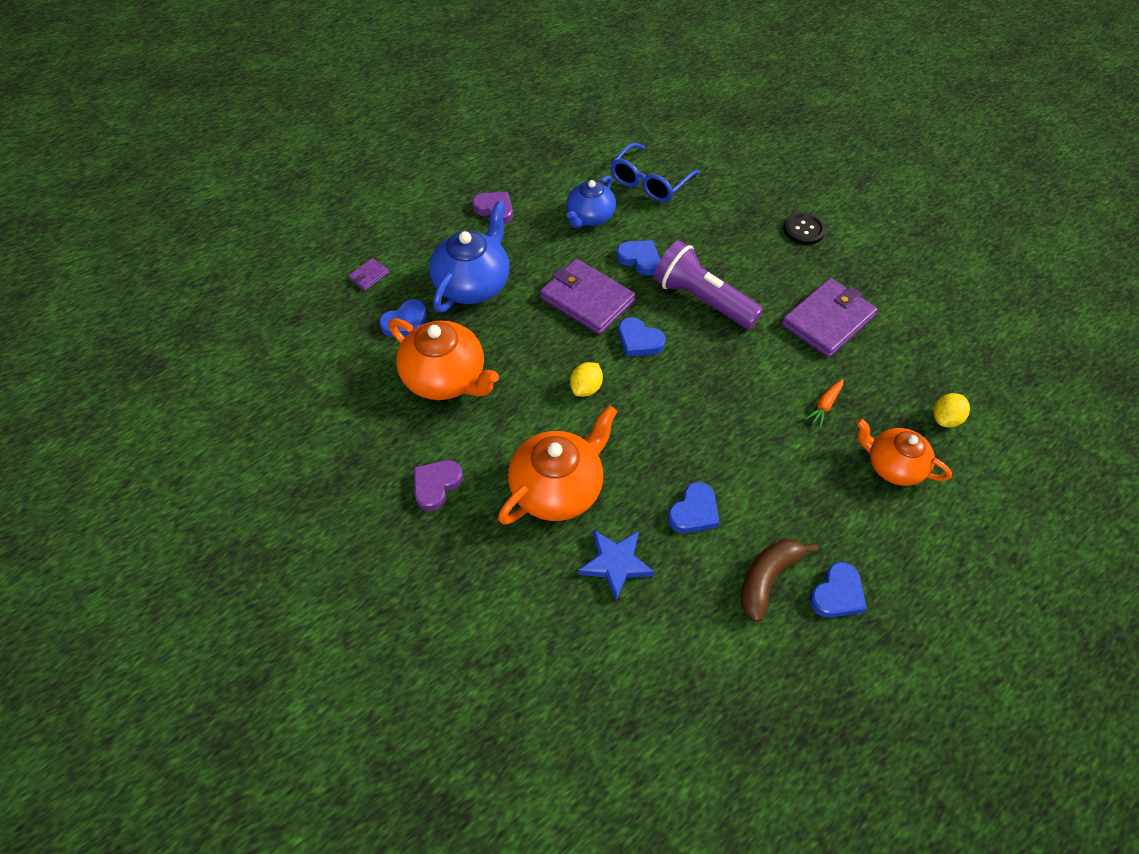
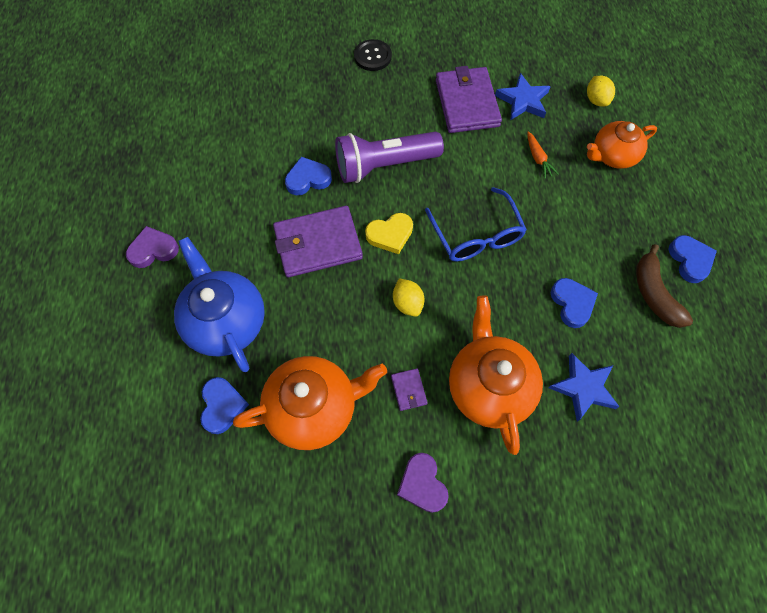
camera: 55 degrees left, 10 degrees up
(369, 276) = (136, 407): purple wallet -> purple wallet (408, 390)
(590, 217) = (230, 183): blue teapot -> none
(639, 341) = (390, 235): blue heart -> yellow heart
(650, 182) = (232, 116): blue glasses -> blue glasses (476, 235)
(877, 360) = (523, 101): none -> blue star

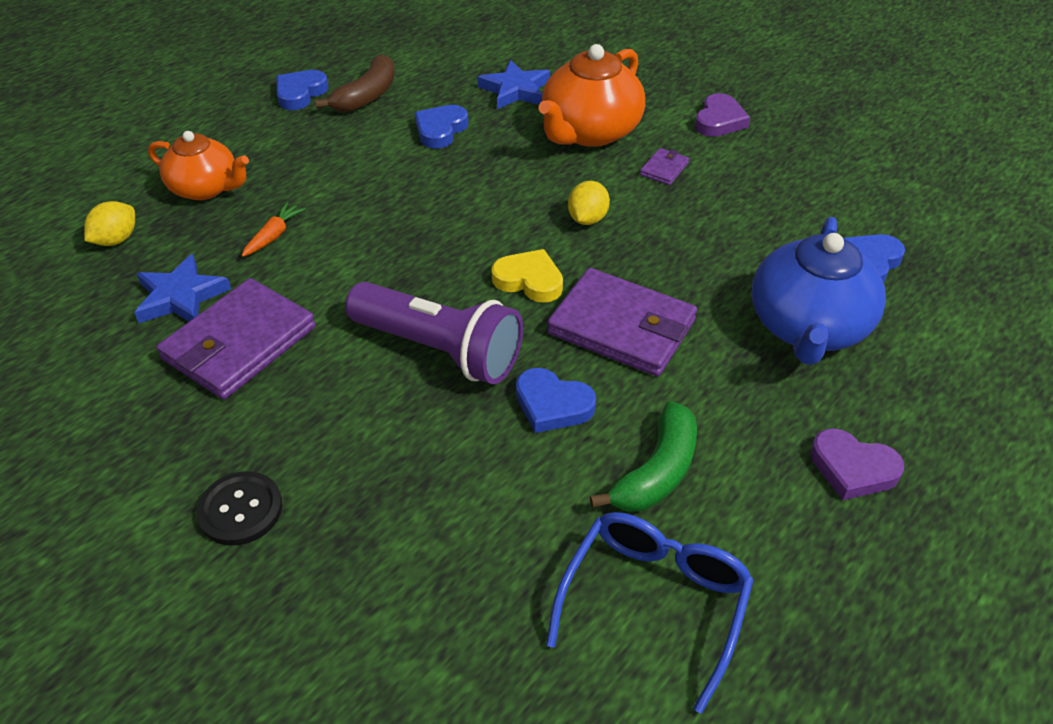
camera: 135 degrees left, 20 degrees down
(236, 184) = (657, 472): none -> green banana
(314, 408) = (770, 209): orange teapot -> none
(476, 235) = (442, 222): blue glasses -> blue glasses (654, 603)

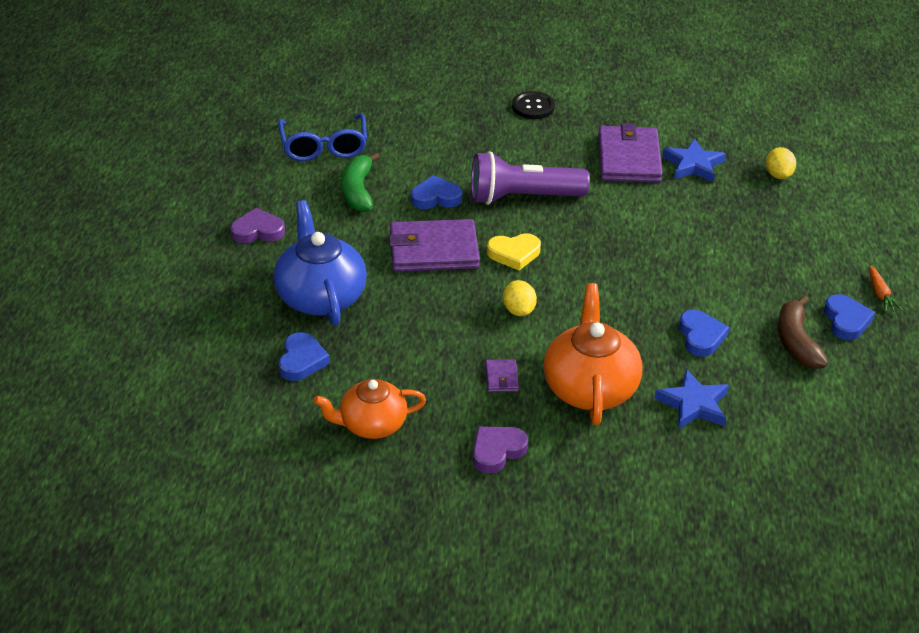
camera: 145 degrees right, 5 degrees down
(206, 188) = (783, 223): orange teapot -> orange teapot (372, 424)
(274, 236) = (696, 214): orange carrot -> orange carrot (880, 294)
(719, 121) = (497, 451): purple heart -> purple heart turned 60 degrees clockwise

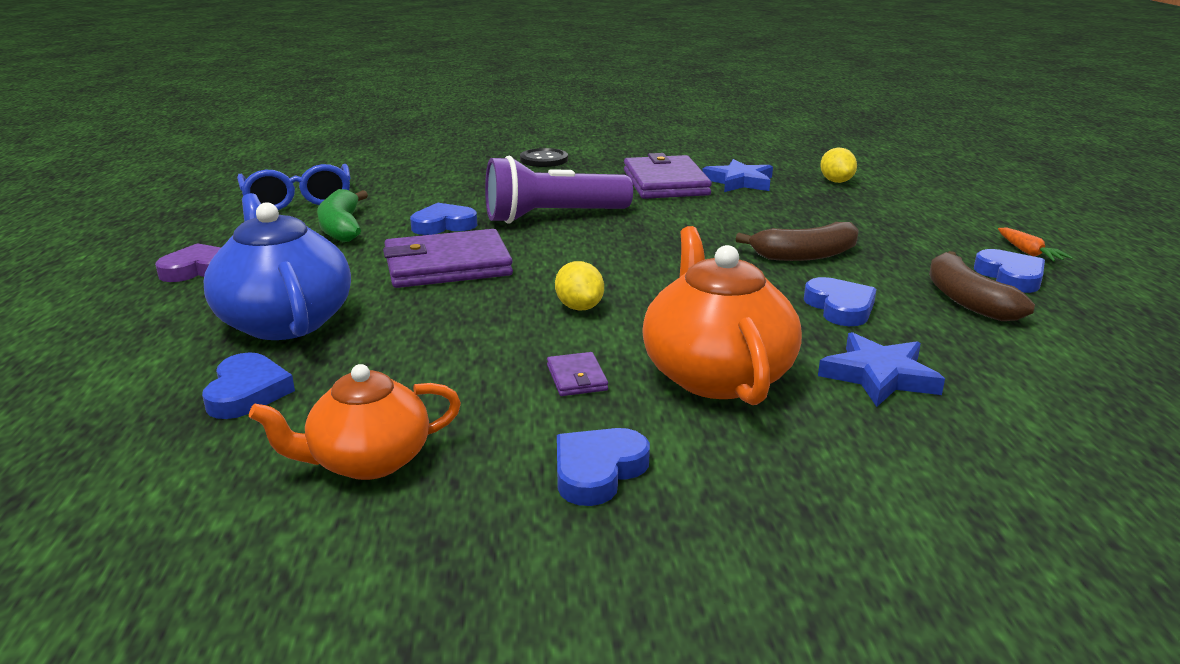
camera: 10 degrees left, 15 degrees down
(497, 451) = (597, 471): purple heart -> blue heart
(514, 254) = (556, 259): yellow heart -> none
(703, 274) = (805, 255): none -> brown banana

